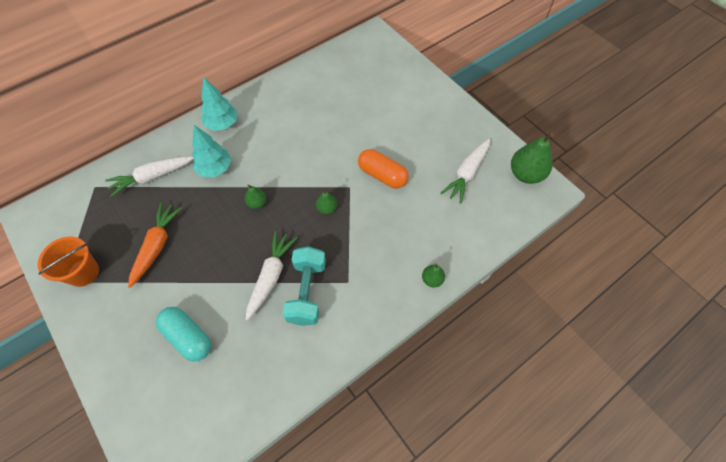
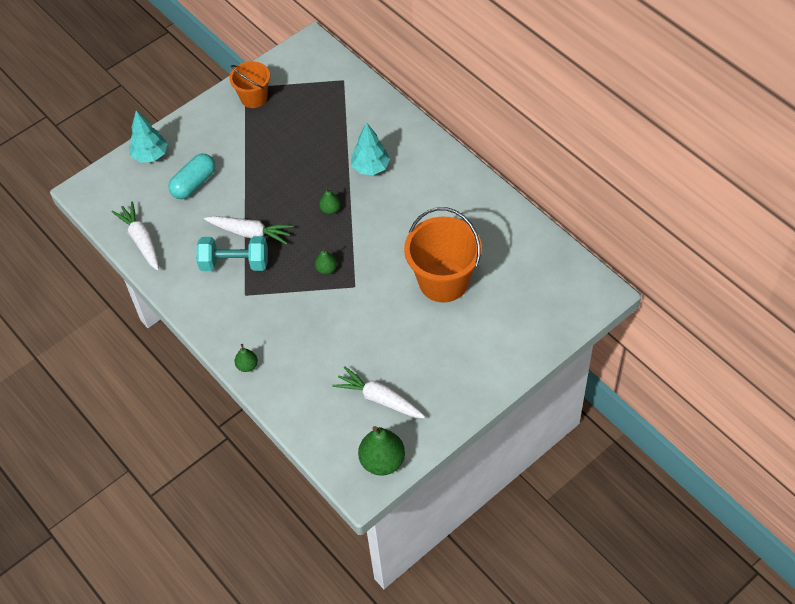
camera: 90 degrees right, 5 degrees down
(152, 177) = (356, 120): white carrot -> white carrot (141, 240)
(156, 246) = (280, 142): orange carrot -> none
(222, 124) = (430, 162): turquoise tree -> turquoise tree (150, 155)
(352, 123) = (443, 281): none -> orange bucket
(382, 175) = (371, 315): orange capsule -> none

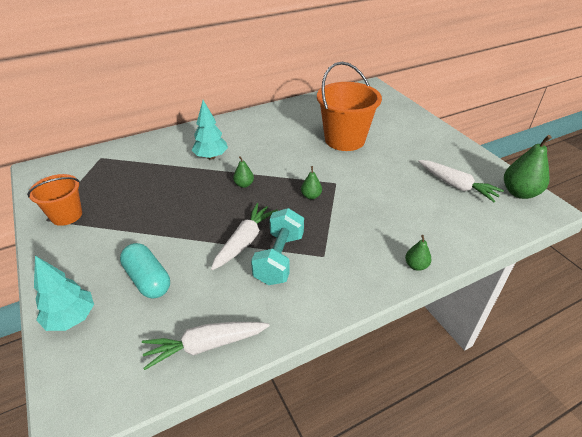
camera: 80 degrees left, 15 degrees down
(379, 399) = (456, 186): white carrot -> white carrot turned 90 degrees counterclockwise

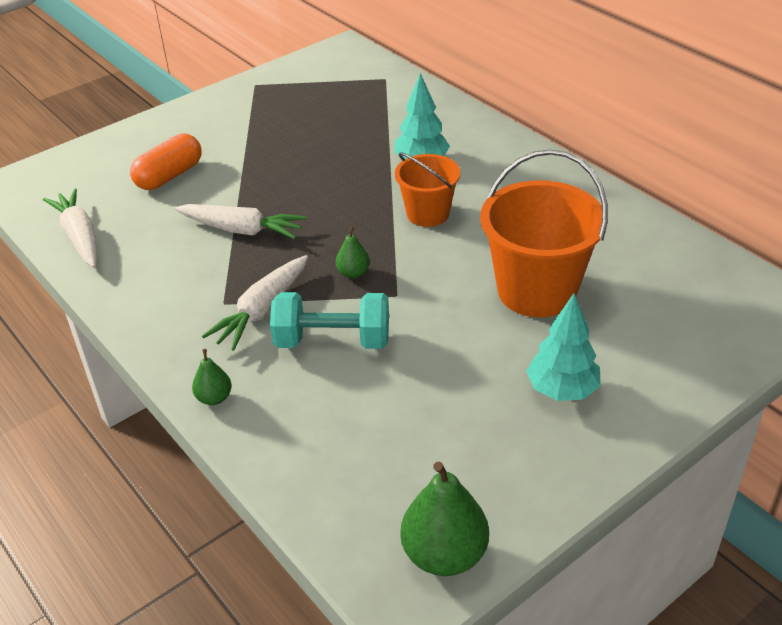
camera: 80 degrees right, 0 degrees up
(66, 215) = (265, 94): orange bucket -> orange bucket (427, 214)
(71, 318) = (115, 147): turquoise tree -> turquoise tree (562, 390)
(148, 280) = (169, 176): turquoise capsule -> orange capsule
(244, 184) = (362, 205): green pear -> none
(279, 258) = (213, 264): turquoise dumbbell -> turquoise dumbbell (332, 341)
(456, 186) = (437, 452): white carrot -> white carrot (262, 311)

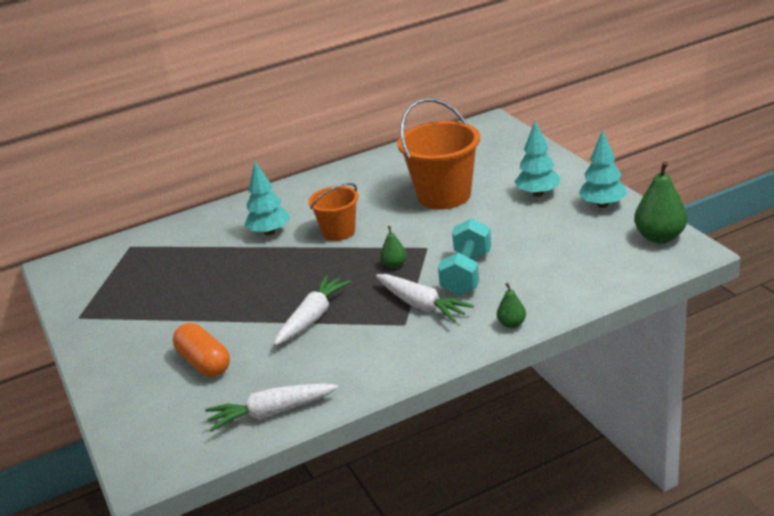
camera: 75 degrees left, 10 degrees down
(540, 472) = (602, 205): none -> turquoise tree

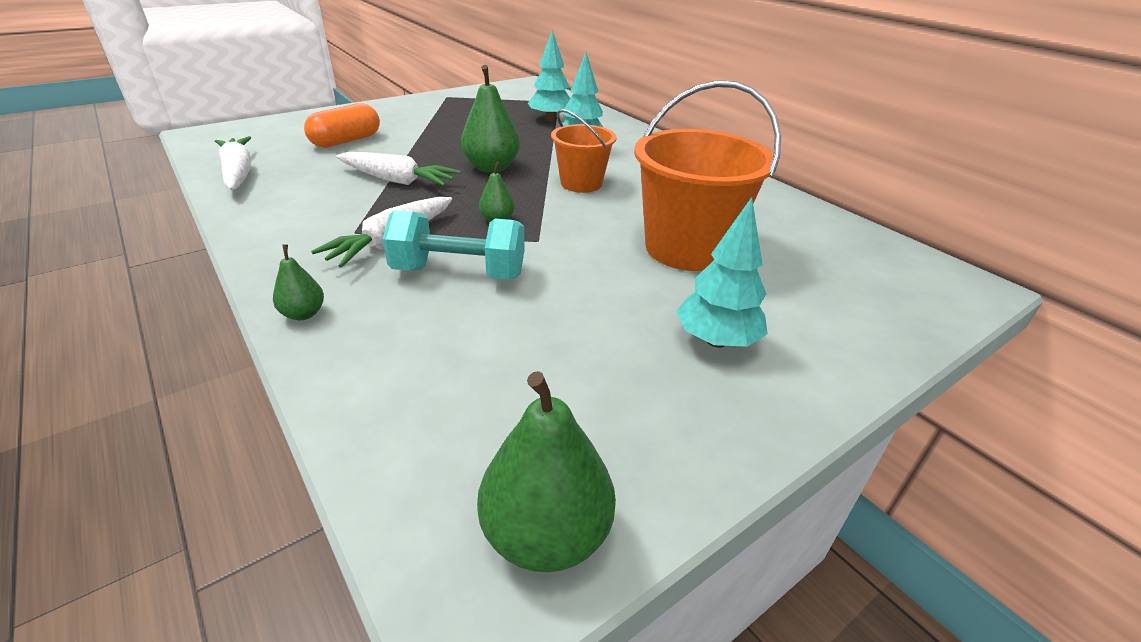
camera: 75 degrees right, 5 degrees up
(296, 273) = (491, 167): none -> green pear
(602, 205) = (689, 431): turquoise tree -> turquoise tree (551, 119)

